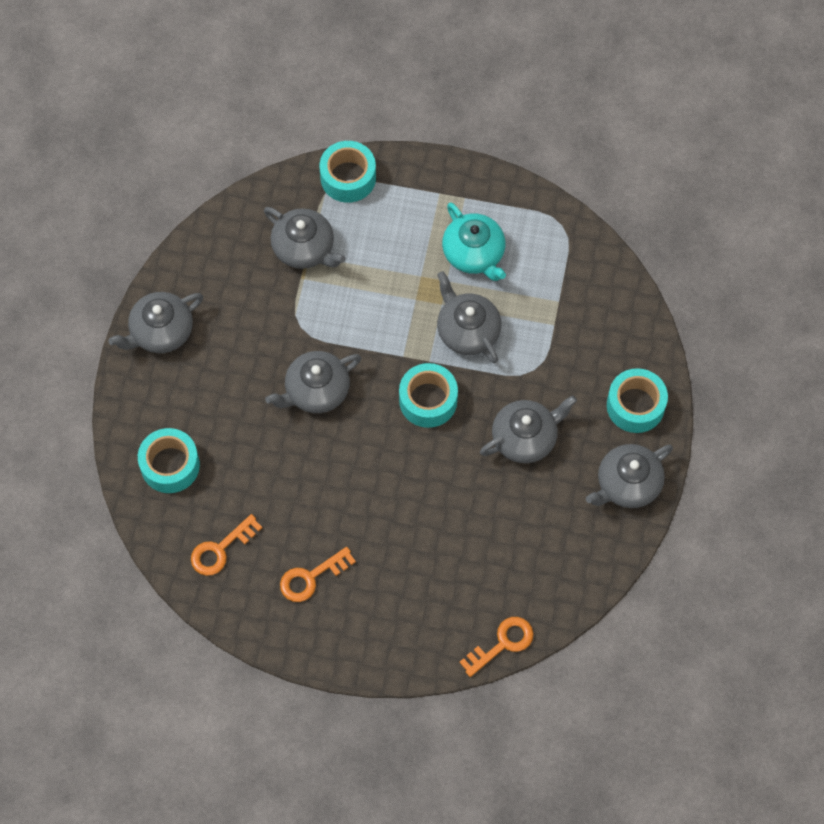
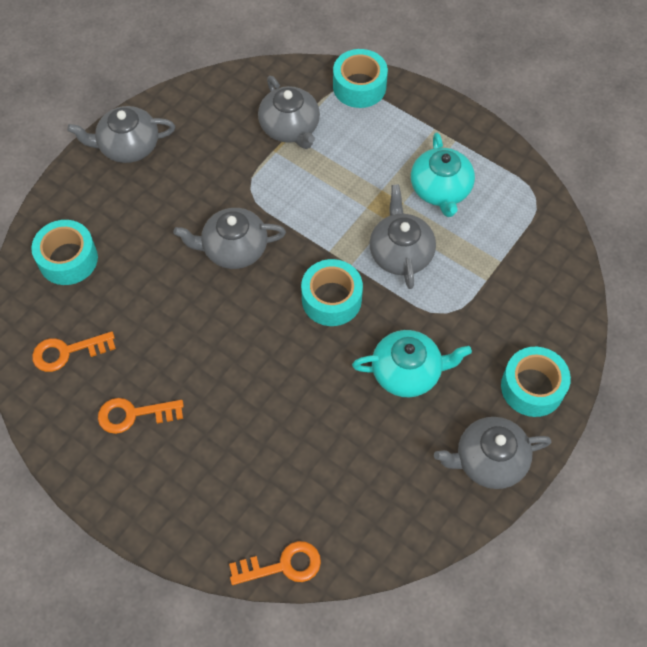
camera: 25 degrees right, 5 degrees down
(525, 437) = (407, 372): grey teapot -> turquoise teapot

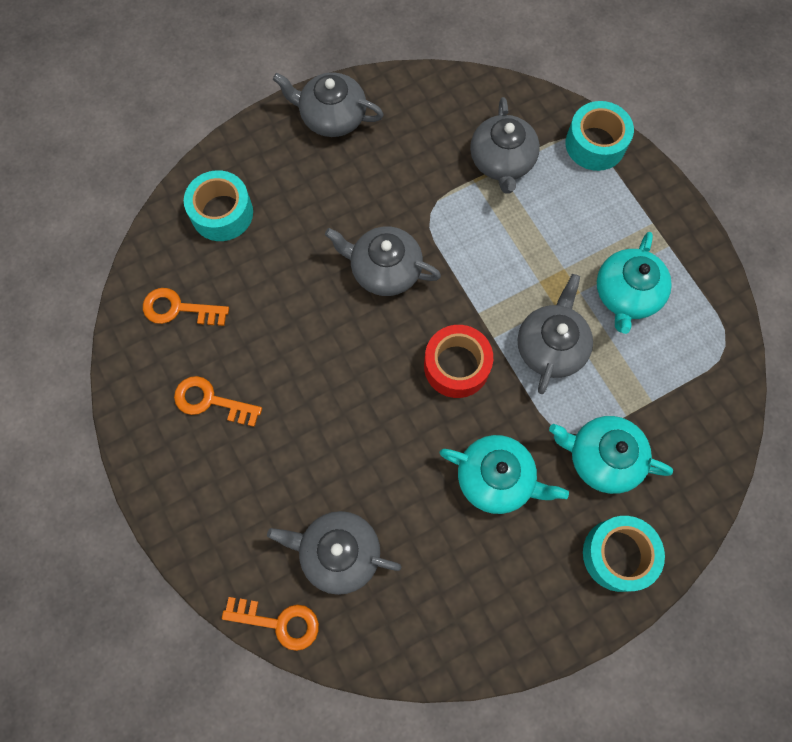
camera: 25 degrees right, 10 degrees up
(331, 299) = (456, 366): turquoise tape -> red tape
(483, 320) = (602, 458): none -> turquoise teapot
(489, 460) = (534, 612): grey teapot -> grey teapot (338, 553)

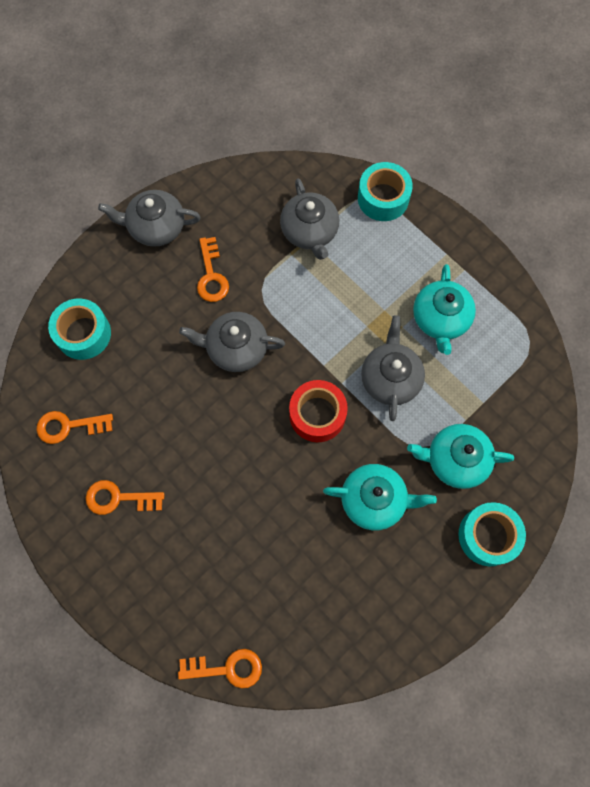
camera: 15 degrees left, 0 degrees up
(338, 553) = (261, 597): grey teapot -> none
(379, 184) = (211, 275): none -> orange key

